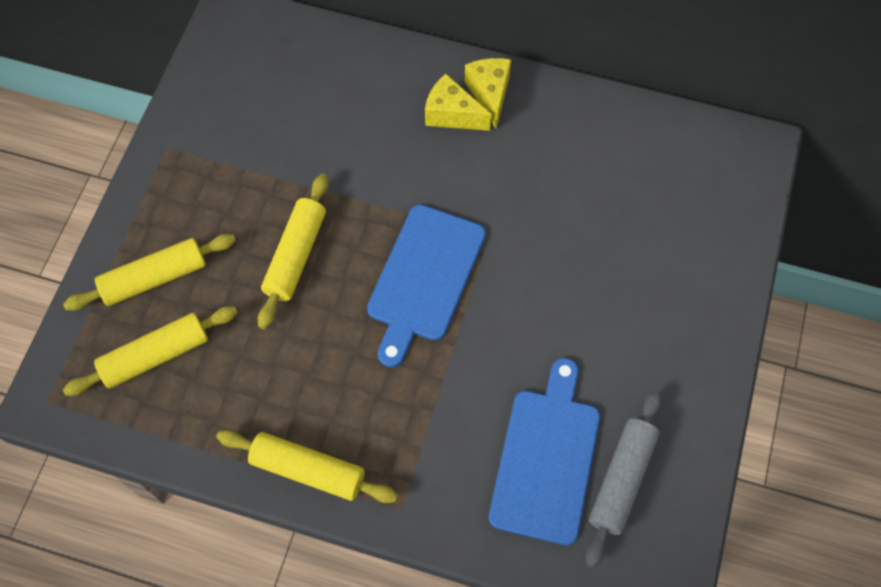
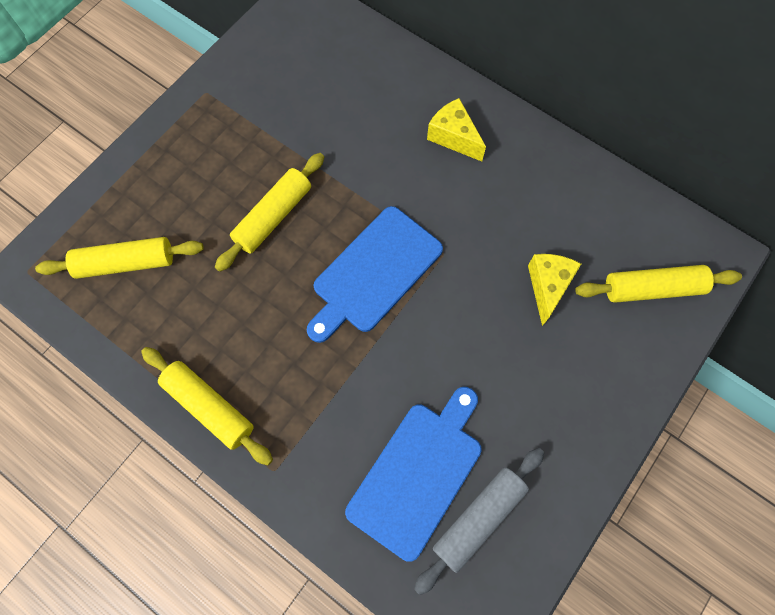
camera: 20 degrees right, 5 degrees up
(155, 278) = (152, 197): yellow rolling pin -> yellow rolling pin (652, 288)
(489, 94) = (493, 129): yellow cheese -> yellow cheese (548, 286)

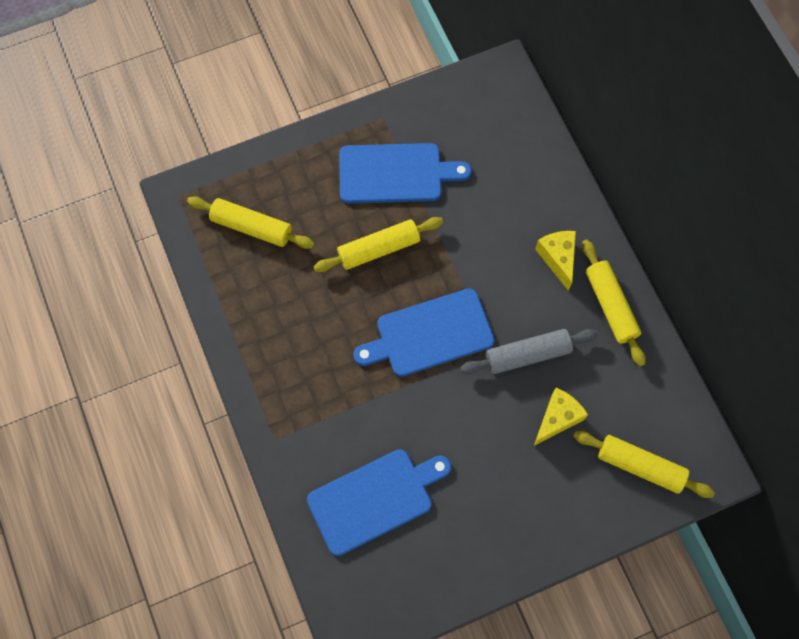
camera: 30 degrees right, 0 degrees up
(209, 407) = (255, 368): yellow rolling pin -> yellow rolling pin (610, 306)
(248, 137) = (395, 173): none -> blue cutting board
(478, 518) = (399, 555): grey rolling pin -> grey rolling pin (527, 354)

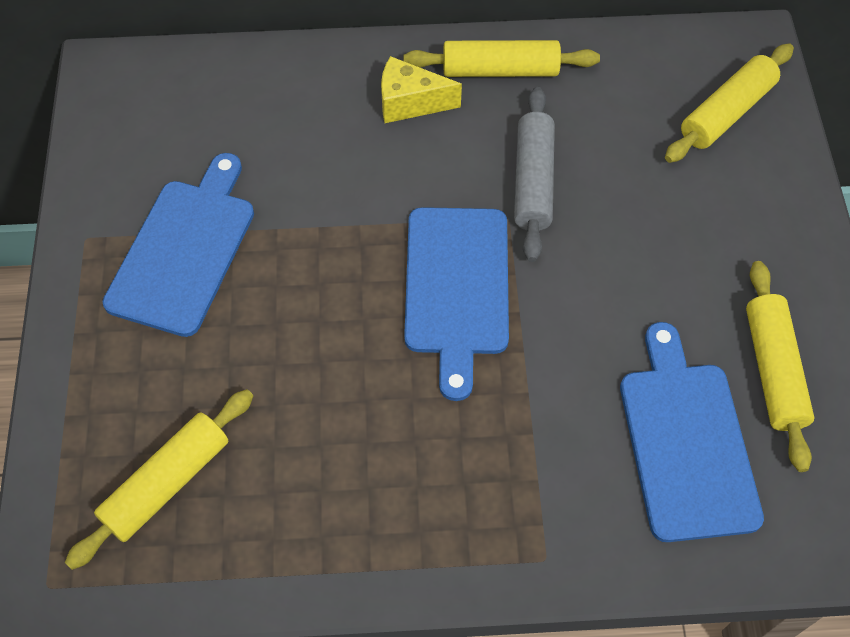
camera: 70 degrees left, 10 degrees down
(379, 249) = (294, 310): yellow rolling pin -> yellow rolling pin (773, 370)
(557, 418) = (635, 178): yellow cheese -> none

